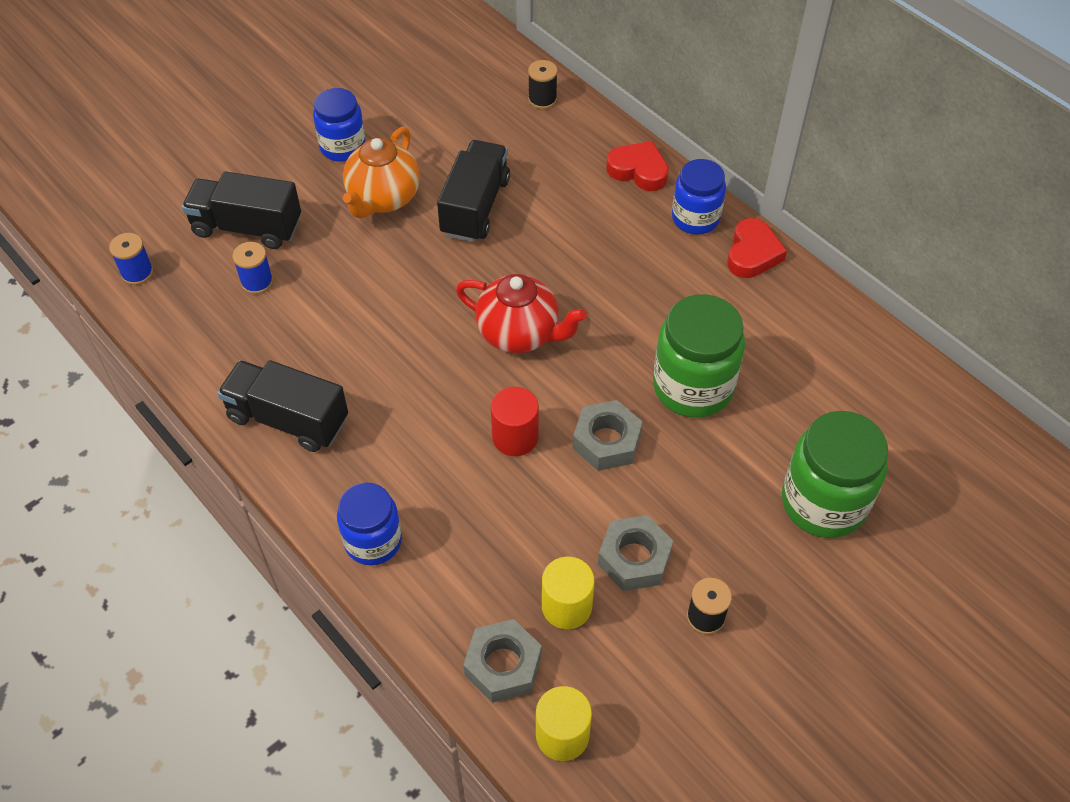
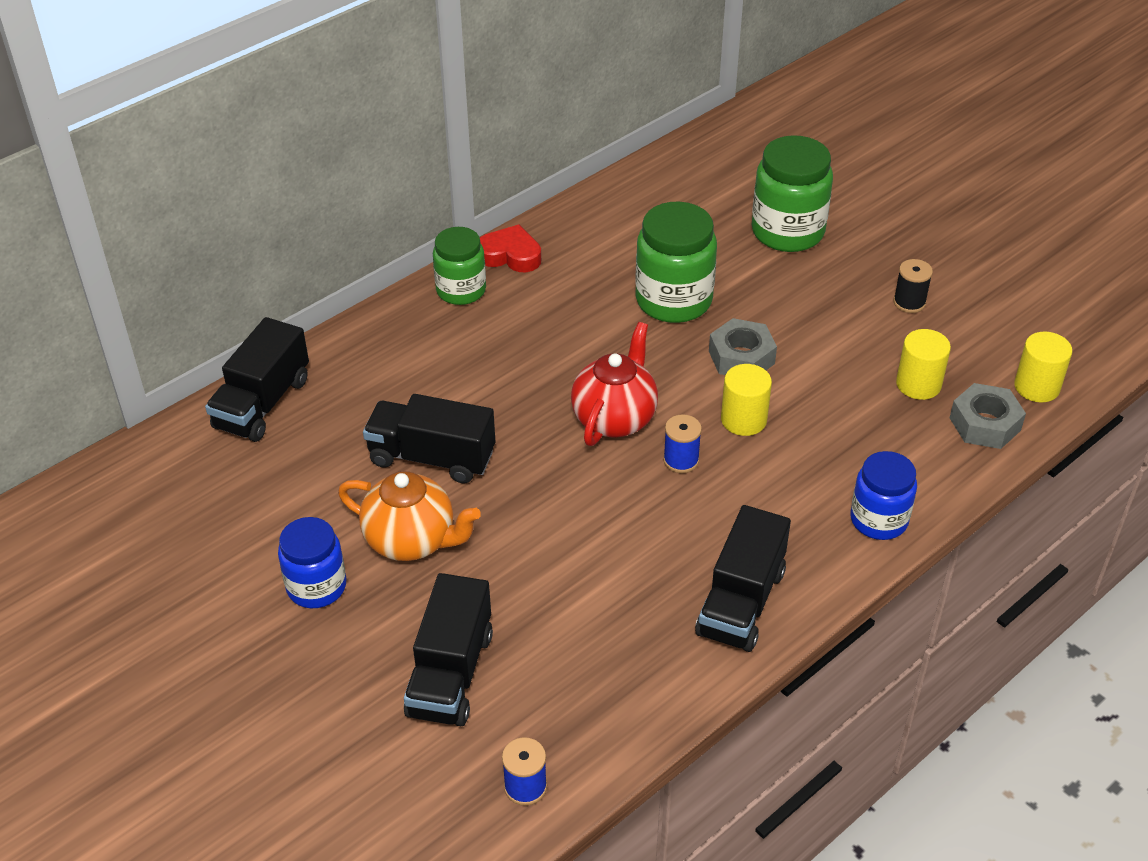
camera: 90 degrees left, 10 degrees down
(257, 282) = (542, 653): blue spool -> blue spool (681, 460)
(515, 437) = (743, 420): red cylinder -> yellow cylinder
(542, 99) = (262, 403): black spool -> black truck
(634, 558) = (862, 342): grey nut -> none
(638, 170) = (388, 328): red heart -> none
(695, 218) = (461, 290): blue jar -> green jar

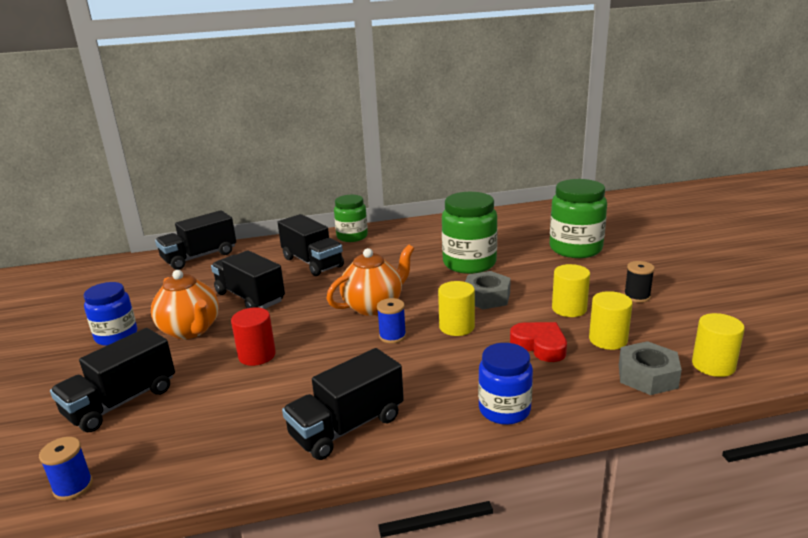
camera: 30 degrees right, 20 degrees down
(453, 363) = (312, 262): none -> black truck
(510, 255) = (394, 229): red heart -> red heart (540, 345)
(544, 548) = (257, 355): none -> red cylinder
(615, 418) = (374, 306): red teapot -> orange teapot
(848, 347) = (569, 309): none -> yellow cylinder

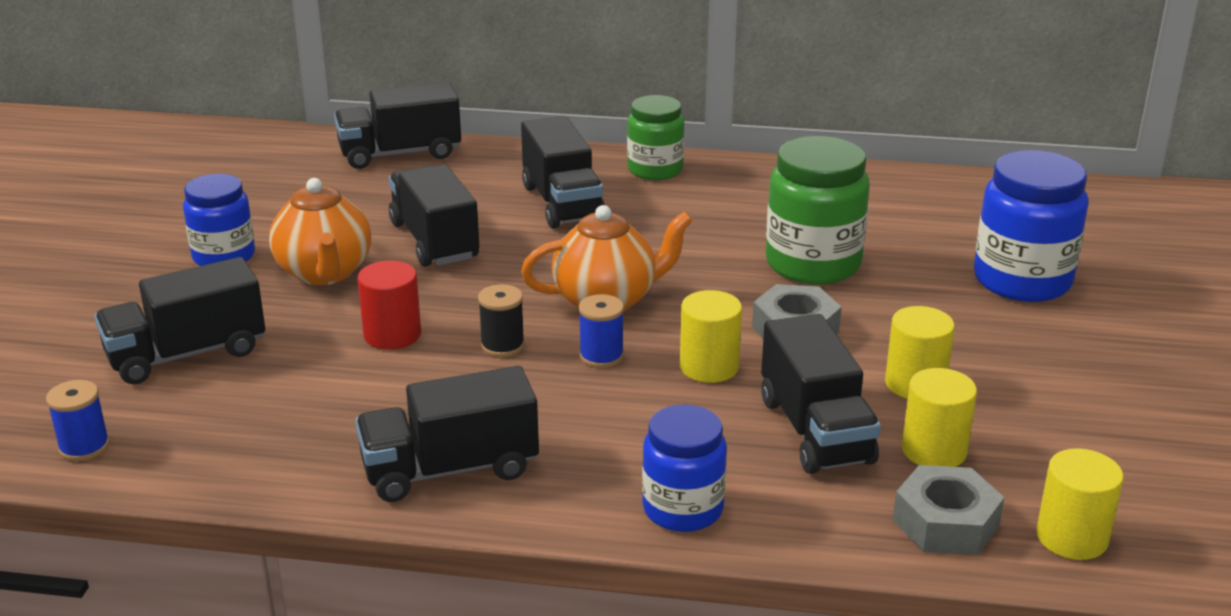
camera: 20 degrees right, 5 degrees up
(540, 345) = (815, 430): red heart -> black truck
(575, 249) = (1022, 281): green jar -> blue jar
(637, 296) = (1052, 393): black spool -> black spool (502, 345)

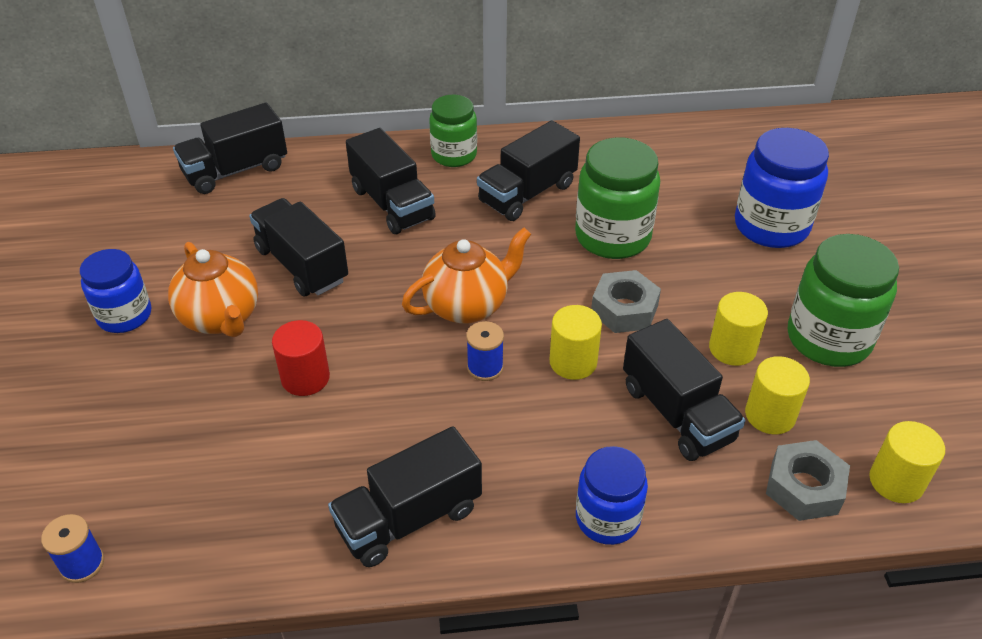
camera: 15 degrees left, 15 degrees up
(187, 354) = (134, 436): black truck -> black truck (527, 193)
(502, 345) = (401, 372): black spool -> none
(1046, 393) = (828, 339): none -> green jar

